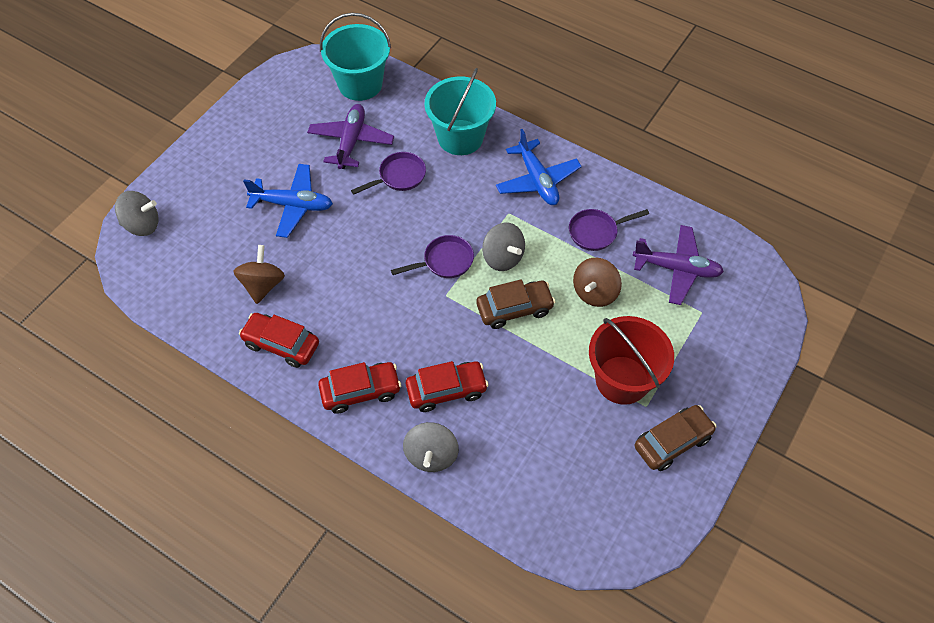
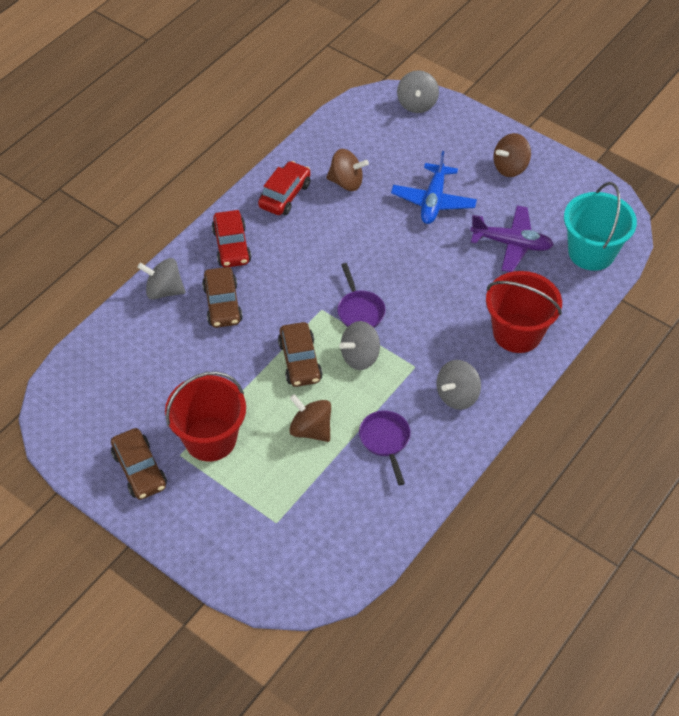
camera: 95 degrees right, 5 degrees down
(247, 143) = (510, 167): none -> brown spinning top
(399, 176) = (465, 280): purple pan -> none
(446, 390) = (222, 304): red car -> brown car
(460, 137) = (517, 333): turquoise bucket -> red bucket
(537, 180) = (457, 395): blue plane -> grey spinning top
(676, 269) = (332, 508): purple plane -> none

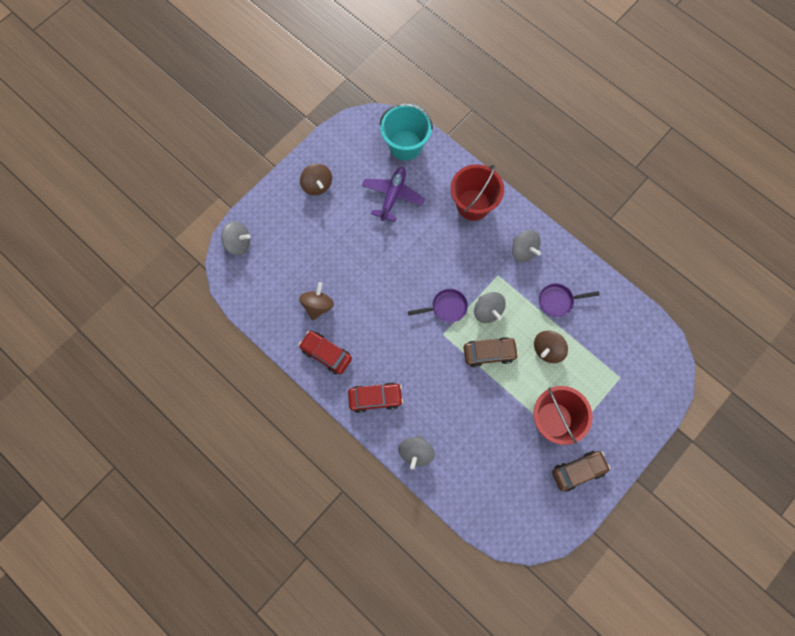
camera: 85 degrees left, 20 degrees up
(222, 304) = (433, 407): brown car -> none
(433, 201) = (345, 244): blue plane -> none

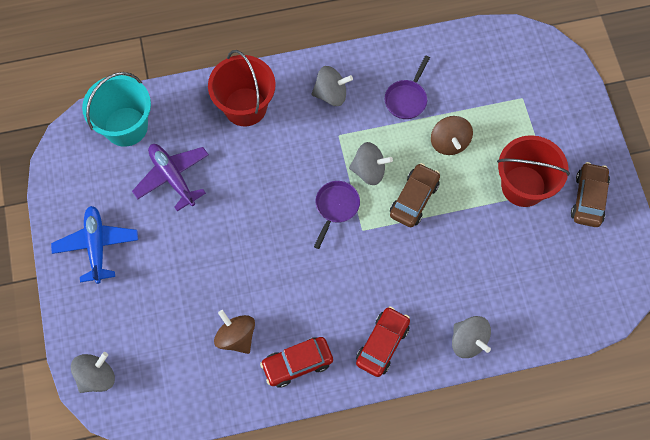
camera: 55 degrees left, 5 degrees down
(317, 185) = (97, 246): brown spinning top -> blue plane

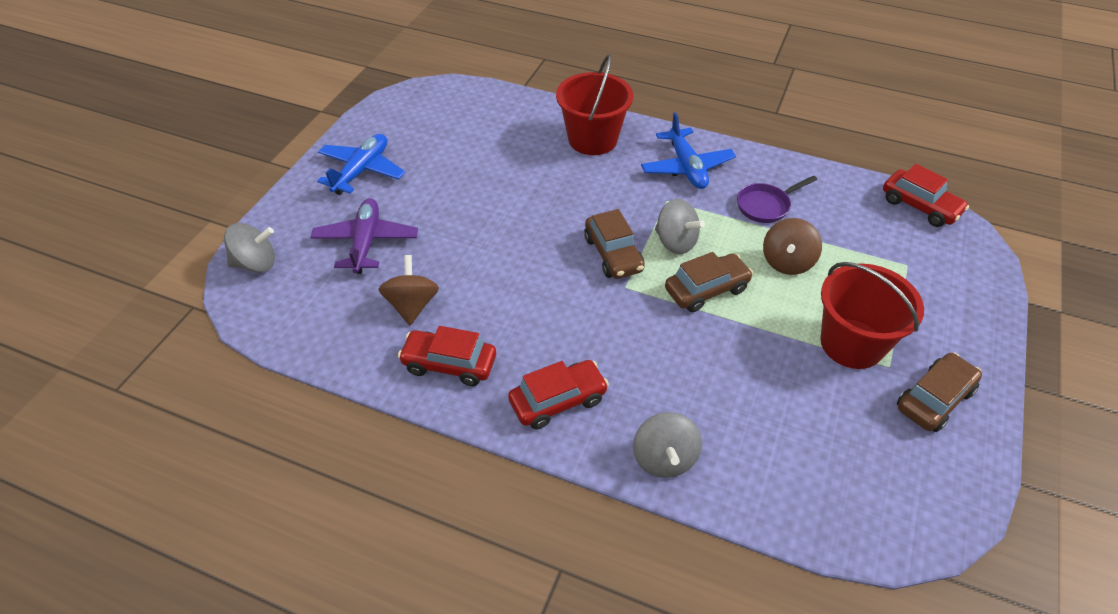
camera: 35 degrees right, 20 degrees down
(126, 126) = (472, 105): turquoise bucket -> none
(172, 177) = (477, 156): purple plane -> purple plane (366, 242)
(331, 94) = (686, 167): grey spinning top -> blue plane
(336, 207) = (613, 254): purple pan -> brown car
(504, 37) = (920, 206): none -> red car

